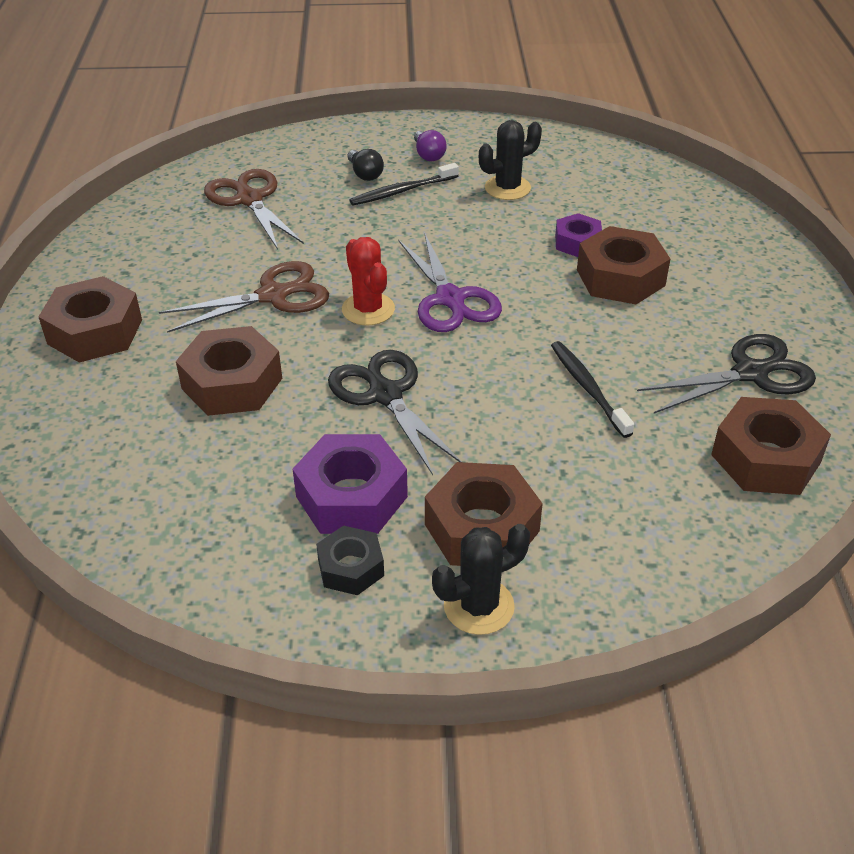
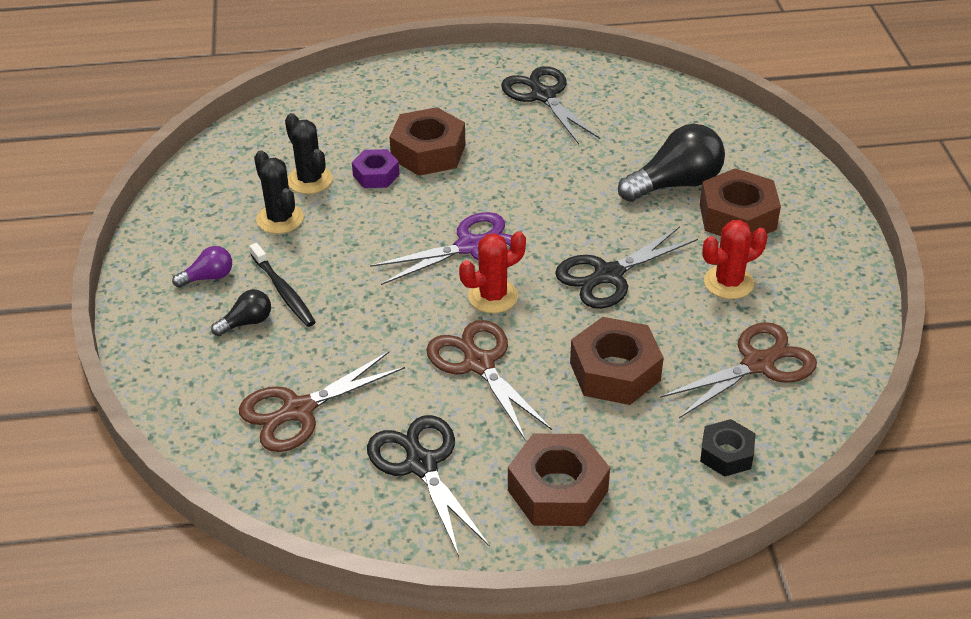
camera: 95 degrees left, 0 degrees up
(161, 259) = (421, 465): none -> black scissors
(204, 499) = (758, 364): none -> brown scissors
(350, 568) = (796, 276): black nut -> black nut (726, 454)
(351, 496) = (728, 282): purple nut -> red cactus
(479, 606) = (806, 215): black cactus -> black cactus (309, 180)
(556, 475) = (675, 184): none -> black light bulb
(588, 388) = (576, 170): black toothbrush -> none
(765, 458) = (632, 95): brown nut -> none

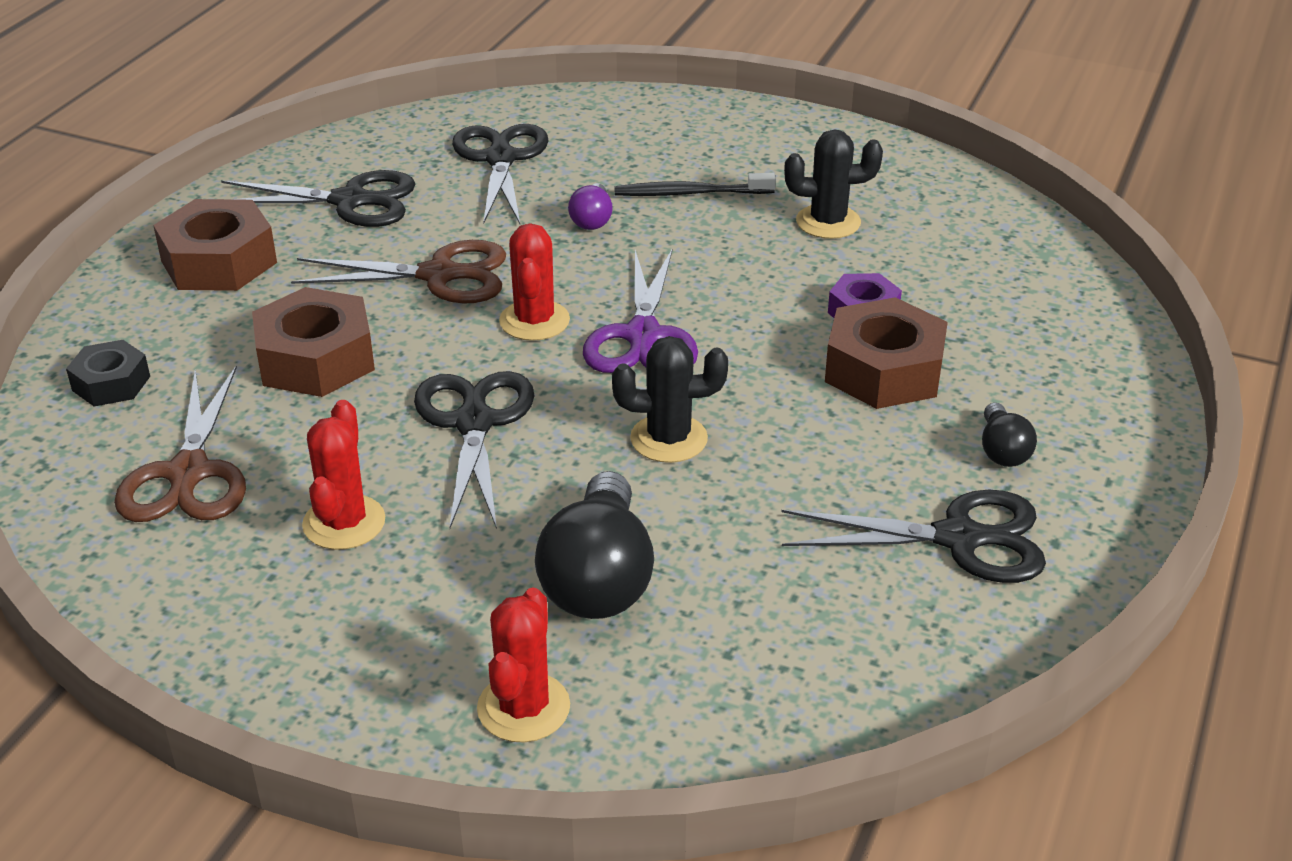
camera: 120 degrees right, 5 degrees down
(208, 277) = (760, 158): purple light bulb -> purple light bulb (592, 220)
(247, 322) = (661, 162): black light bulb -> black light bulb (1002, 451)
(298, 410) = (500, 159): brown scissors -> black scissors
(309, 180) = (893, 261): black cactus -> black cactus (669, 439)
(737, 217) = (460, 607): brown nut -> none
(769, 173) = (523, 708): none -> red cactus

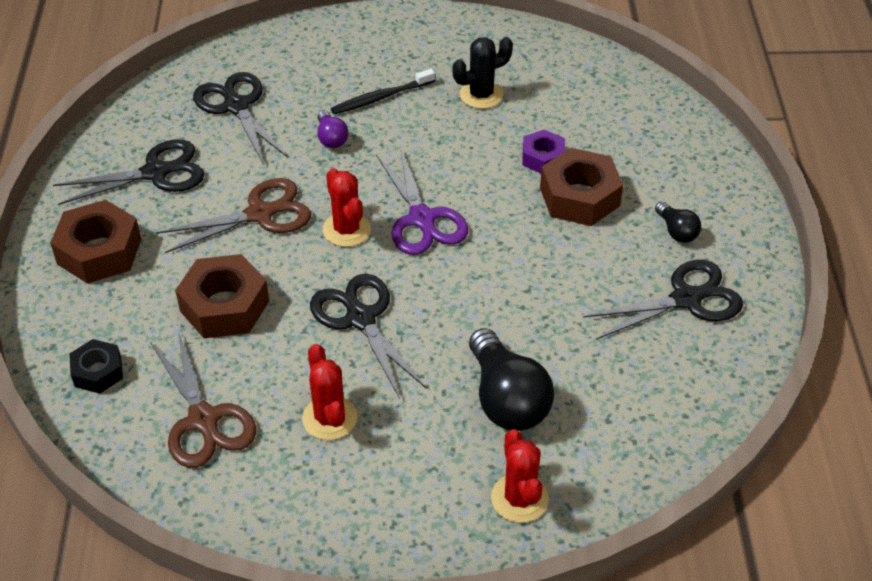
camera: 25 degrees left, 10 degrees up
(669, 439) = (485, 289): black cactus -> none

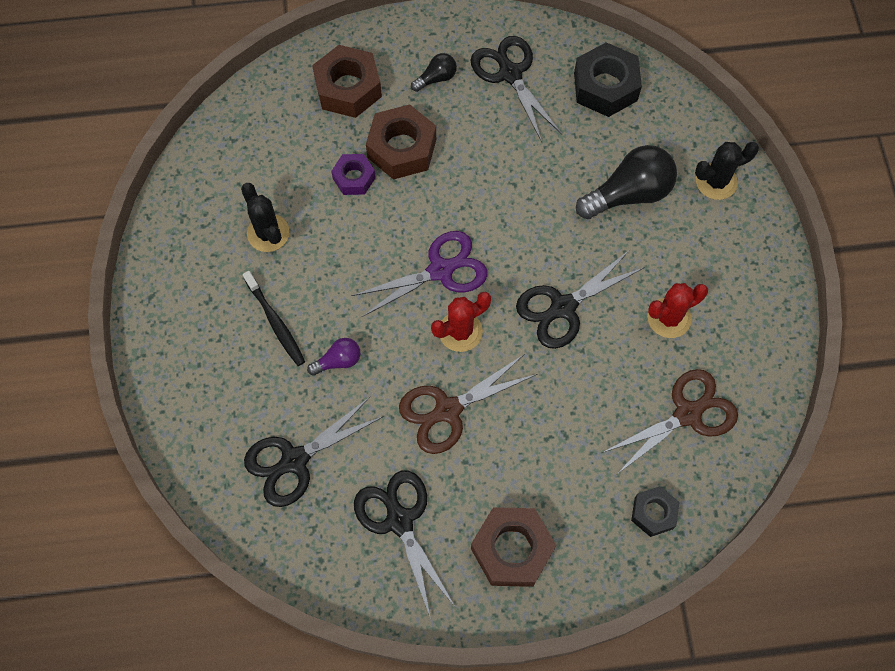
camera: 95 degrees left, 20 degrees up
(224, 306) = (564, 420): brown nut -> brown nut (348, 88)
(260, 214) = (448, 410): brown scissors -> brown scissors turned 90 degrees counterclockwise
(519, 498) = (716, 181): red cactus -> black cactus
(670, 394) = (605, 87): none -> black nut

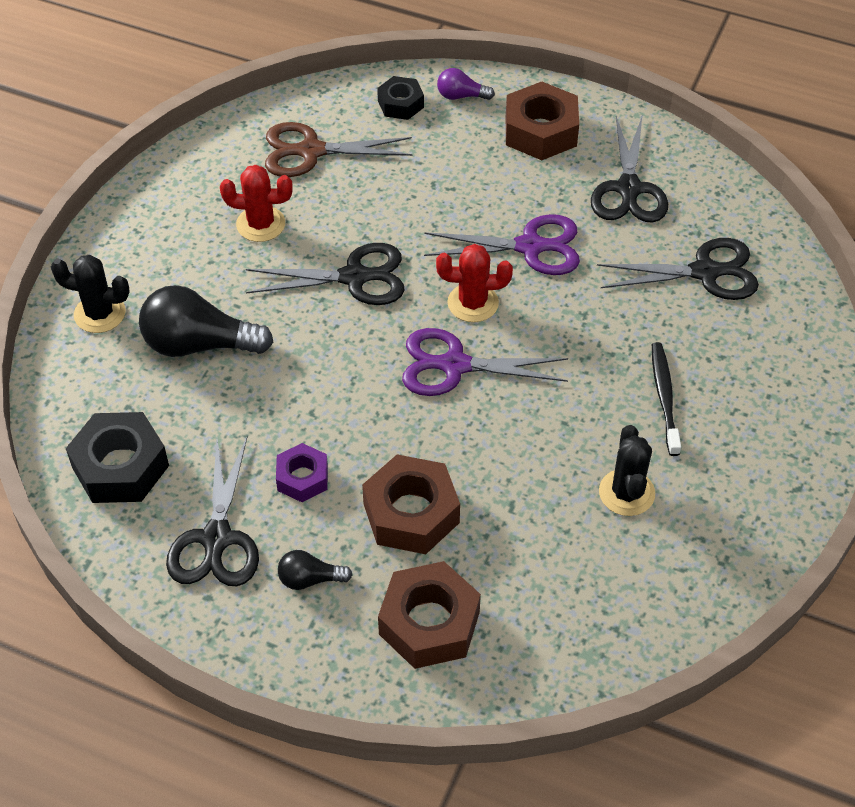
camera: 150 degrees left, 15 degrees down
(338, 361) = (615, 333): purple light bulb -> purple light bulb (461, 96)
(354, 178) = (489, 506): purple nut -> purple nut (302, 478)
(448, 410) = (530, 247): brown scissors -> purple scissors

